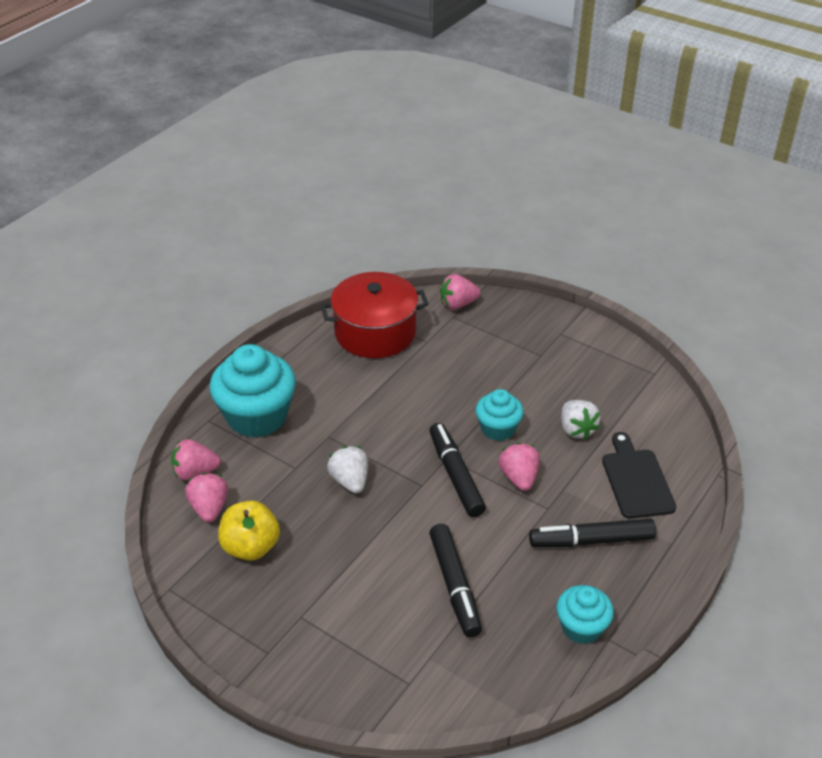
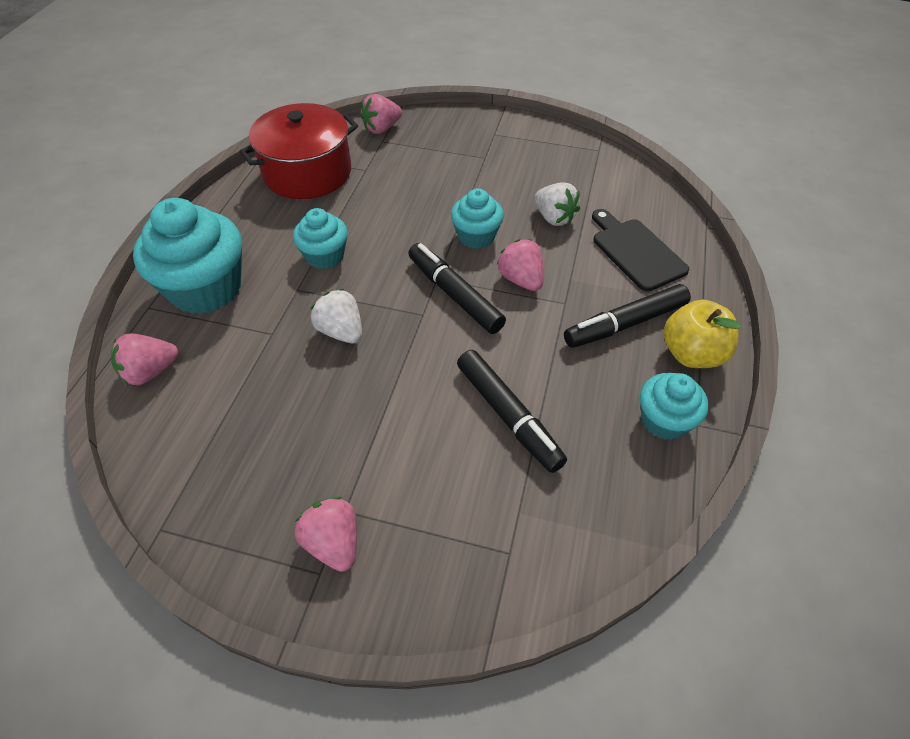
camera: 20 degrees left, 10 degrees up
(209, 508) = (182, 409): pink strawberry -> pink strawberry (333, 543)
(251, 547) = (250, 442): yellow apple -> yellow apple (692, 354)
(361, 413) = (325, 256): none -> turquoise cupcake

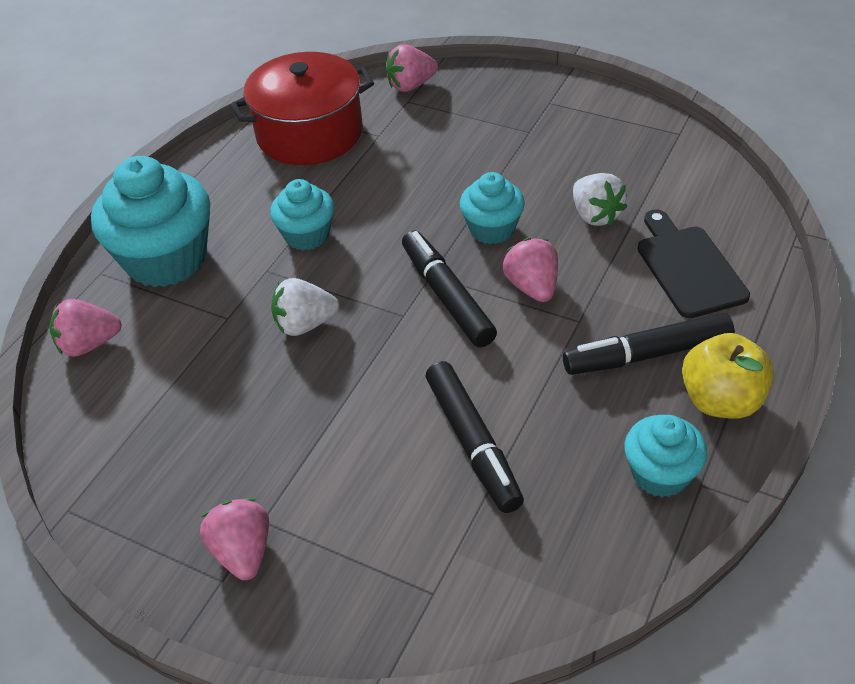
camera: 15 degrees right, 5 degrees down
(341, 331) = (305, 324): white strawberry -> white strawberry turned 75 degrees counterclockwise

